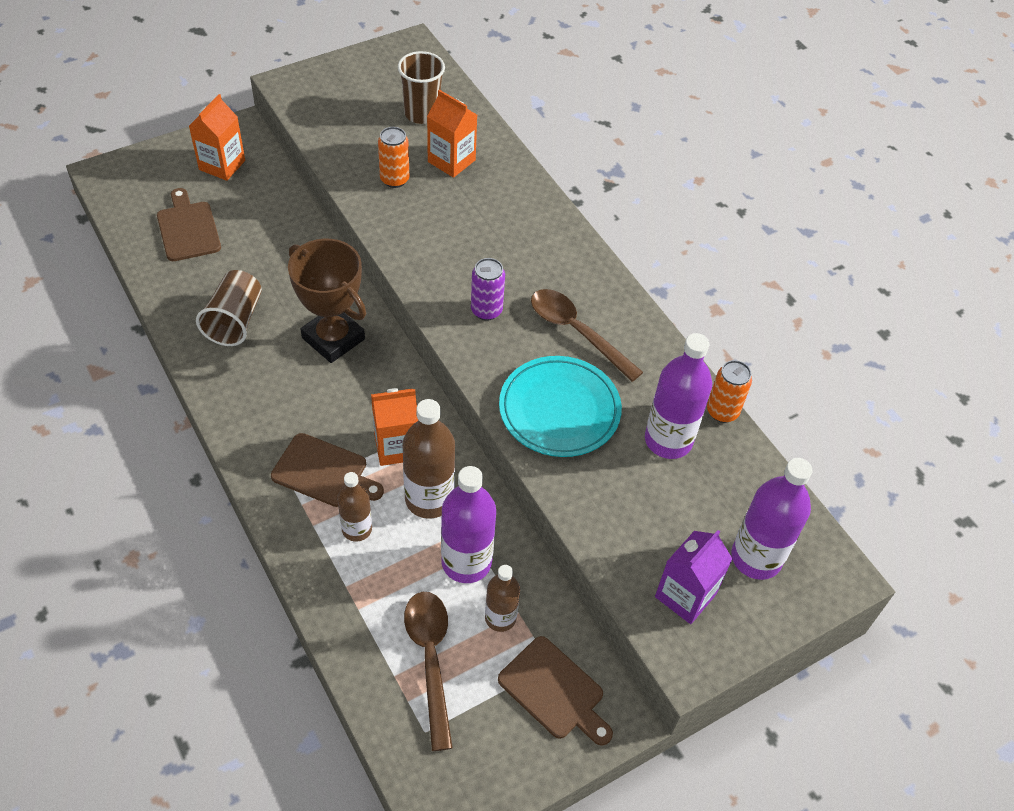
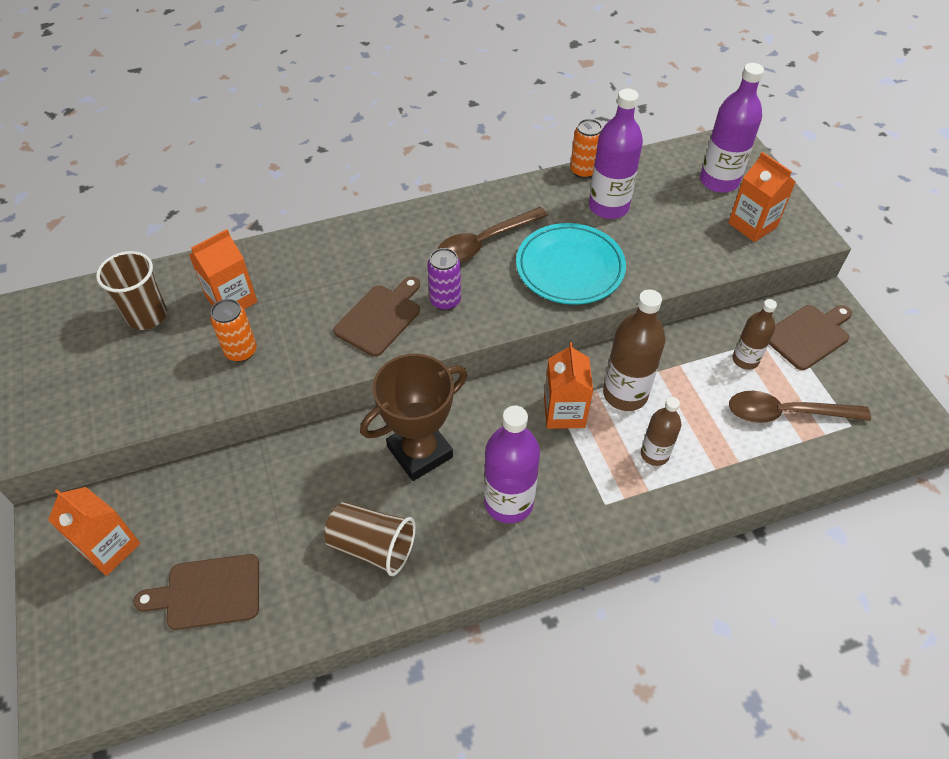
camera: 75 degrees left, 0 degrees up
(324, 472) = (587, 475): brown cutting board -> brown cutting board (380, 317)
(466, 562) = (691, 375): purple bottle -> purple bottle (508, 502)
(685, 595) = (752, 225): purple carton -> orange carton

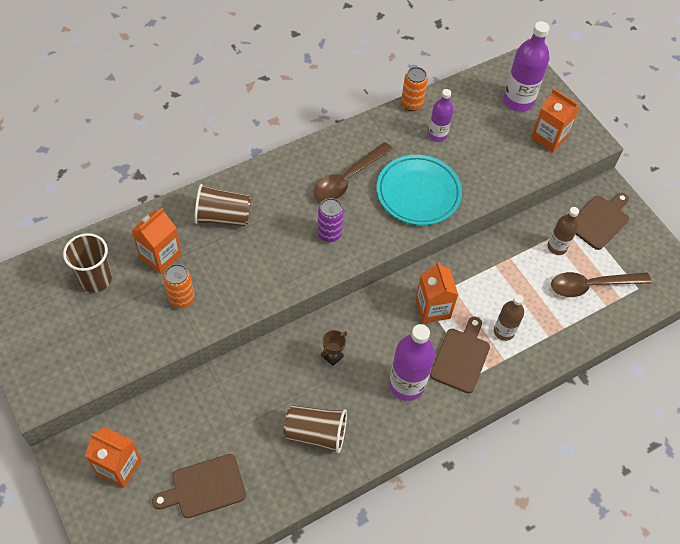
camera: 15 degrees left, 5 degrees up
(320, 266) = (223, 217): none -> brown cup
(380, 317) = (282, 255): brown cutting board -> brown cutting board (461, 357)
(420, 452) = (332, 356): brown trophy -> brown trophy, size x0.41
(608, 207) = (437, 135): purple bottle -> purple bottle, size x0.61
(625, 394) = (474, 287): brown bottle -> none

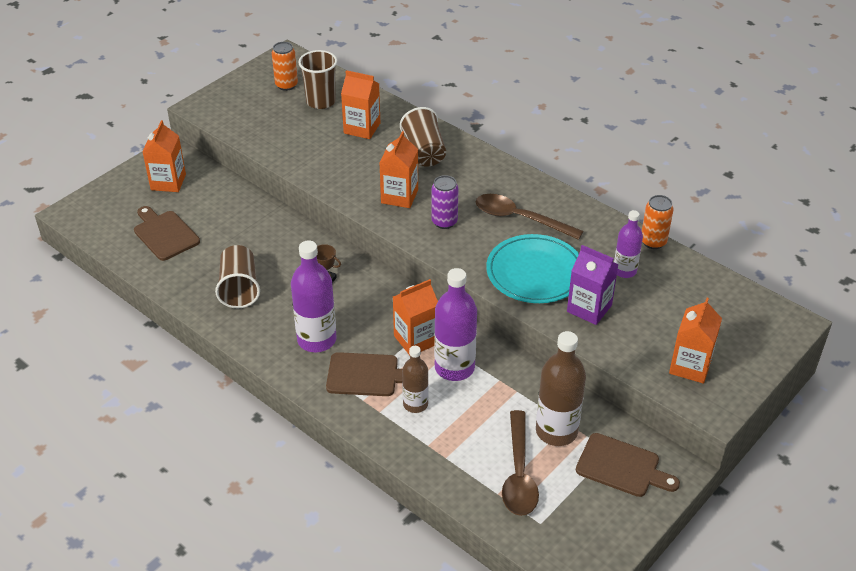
camera: 75 degrees right, 15 degrees down
(181, 299) = (324, 152): orange can -> orange can (286, 85)
(279, 257) = (399, 196): none -> orange carton
(471, 173) = (589, 308): none -> purple carton
(518, 101) = (726, 328): purple bottle -> purple bottle (454, 368)
(557, 247) = (556, 431): brown bottle -> brown bottle, size x1.65
(591, 285) = (519, 474): brown spoon -> brown spoon turned 150 degrees counterclockwise

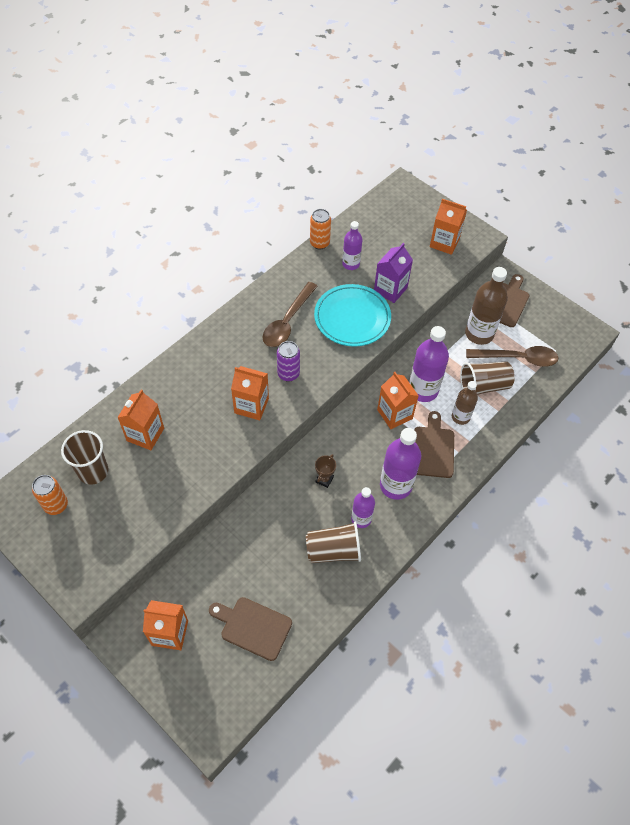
camera: 90 degrees left, 15 degrees up
(164, 234) = (253, 627): brown cutting board -> brown cutting board turned 60 degrees clockwise
(275, 310) = (361, 519): none -> purple bottle
(424, 152) = (189, 384): brown cup -> brown cup (483, 386)

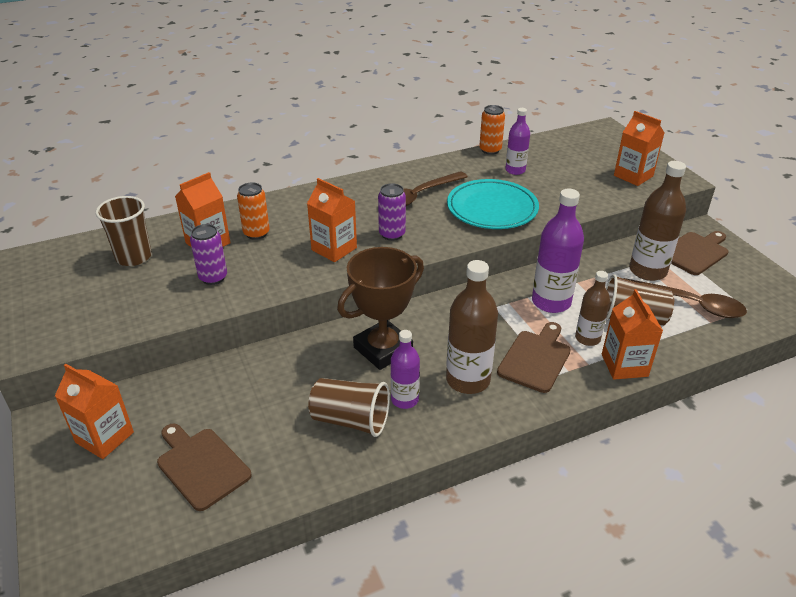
camera: 25 degrees right, 20 degrees down
(56, 505) = (76, 272): orange can -> orange can (256, 233)
(174, 470) = (213, 277): none -> purple can
(324, 479) = (383, 349): brown trophy -> brown trophy, size x2.41
(390, 289) = (549, 197): purple carton -> none
(394, 414) = (504, 314): orange carton -> orange carton (624, 365)
(395, 485) = (468, 380): purple bottle -> brown bottle

